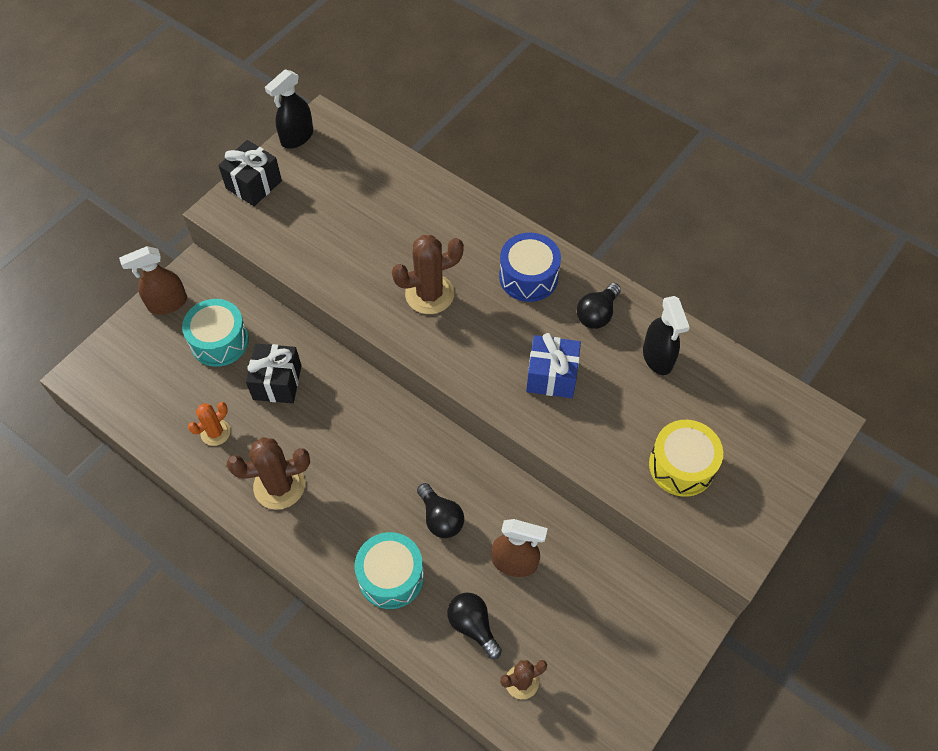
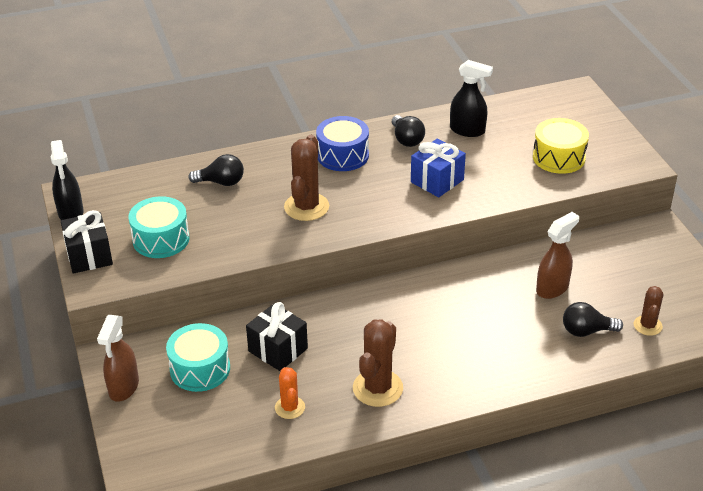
camera: 55 degrees left, 20 degrees down
(391, 576) = (512, 357): turquoise drum -> turquoise drum (161, 239)
(440, 518) = (485, 310): black light bulb -> black light bulb (221, 182)

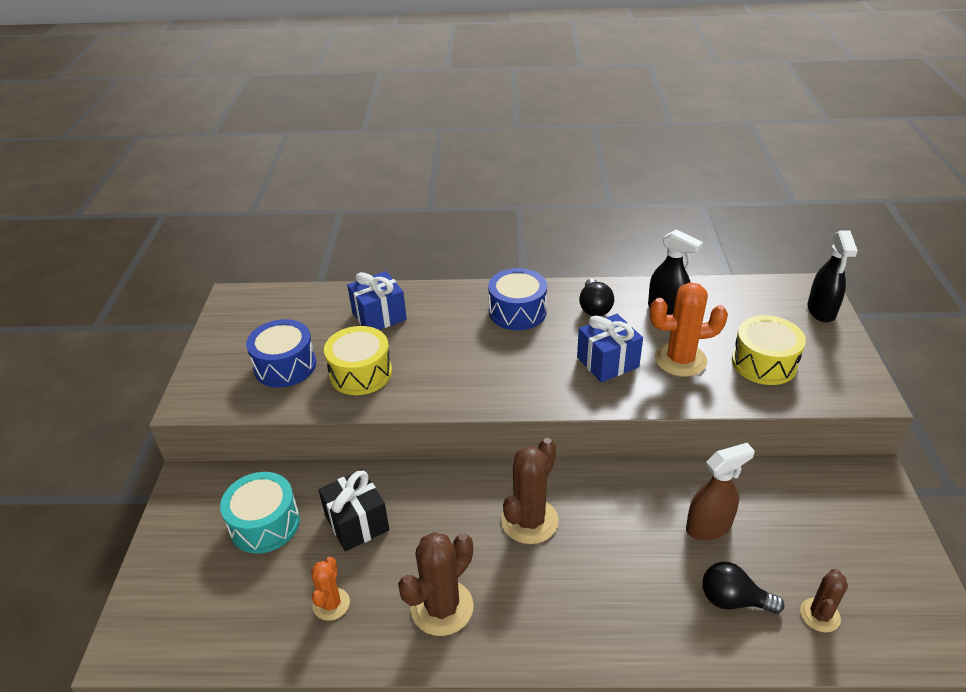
camera: 20 degrees right, 0 degrees up
(71, 213) = (220, 319): black spray bottle -> black spray bottle (821, 311)
(89, 256) = (207, 368): black gift -> none
(123, 387) = (178, 525): brown spray bottle -> none
(161, 239) = (285, 366): turquoise drum -> blue drum
(221, 182) = (379, 316): black light bulb -> blue gift
(233, 231) = (361, 373): none -> yellow drum
(306, 207) = (450, 362): brown cactus -> brown cactus (529, 521)
(494, 168) = (680, 360): none -> orange cactus

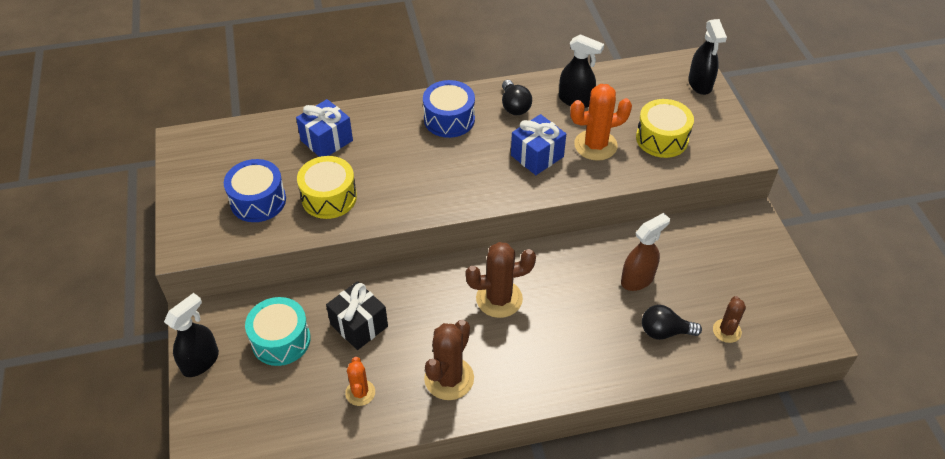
camera: 15 degrees left, 10 degrees up
(170, 532) = (201, 361): none -> black spray bottle
(529, 521) = (499, 299): brown cactus -> brown cactus turned 60 degrees clockwise

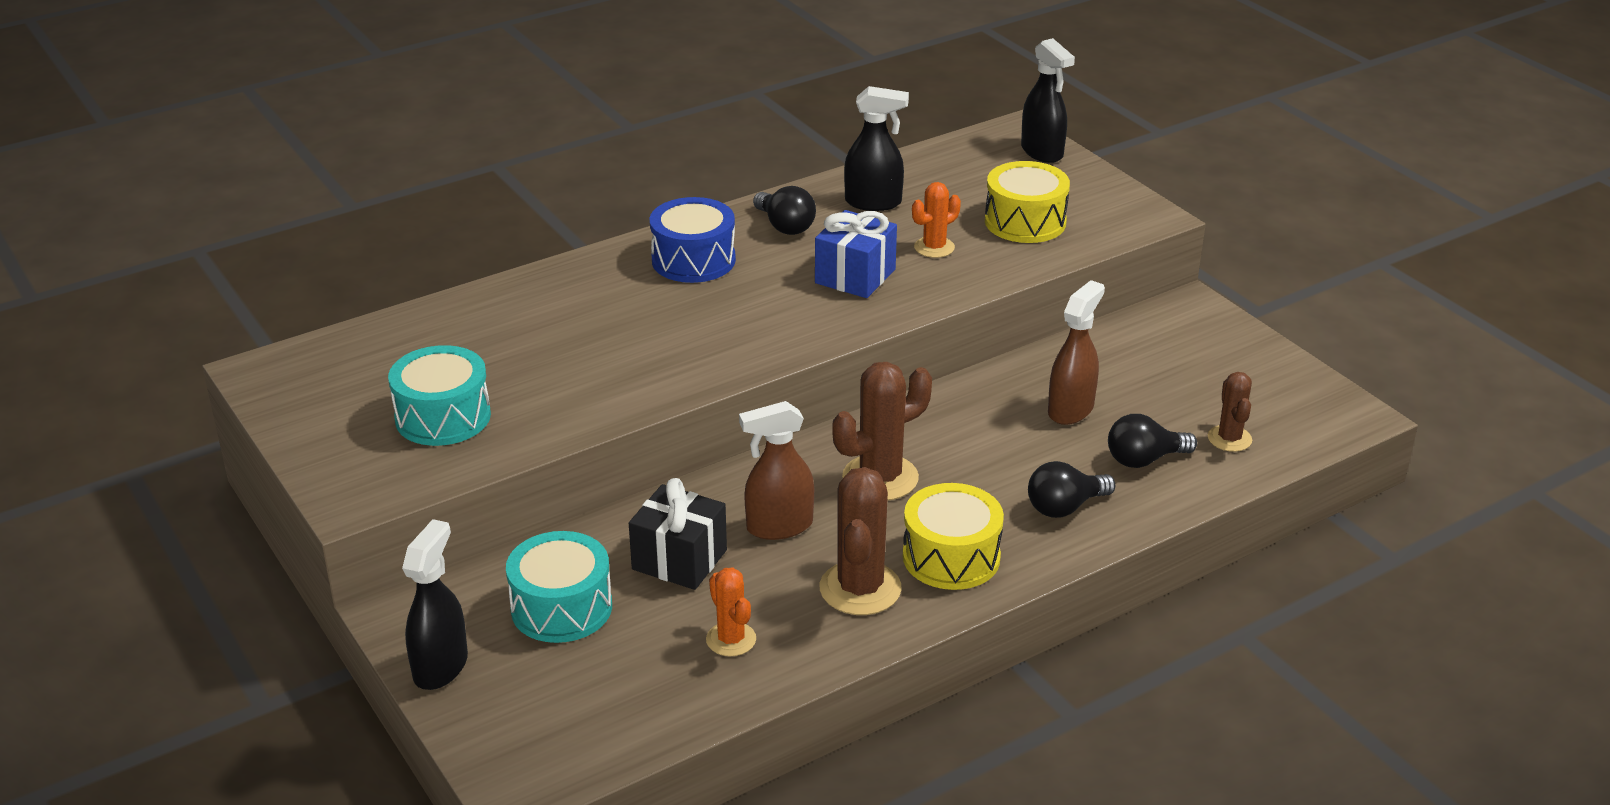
camera: 20 degrees left, 15 degrees down
(258, 201) = (443, 417): blue drum -> turquoise drum
(327, 140) = (511, 322): blue gift -> none
(329, 197) = (559, 389): yellow drum -> yellow drum (951, 557)
(425, 318) = (779, 526): none -> brown spray bottle
(595, 145) = (934, 247): orange cactus -> orange cactus, size x0.59
(598, 354) = (1065, 507): none -> black light bulb

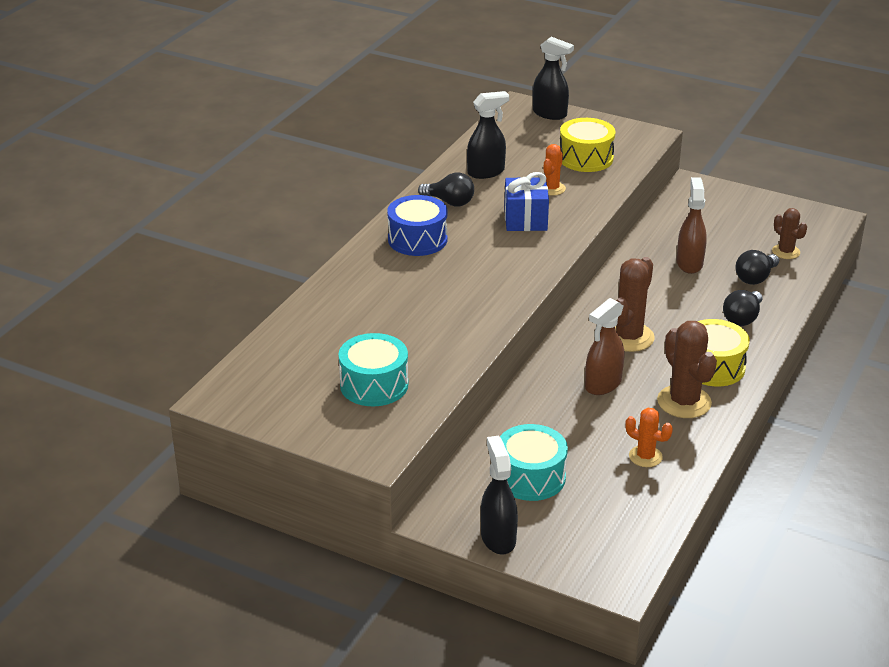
camera: 30 degrees left, 0 degrees up
(679, 560) = (567, 424): black gift -> none

